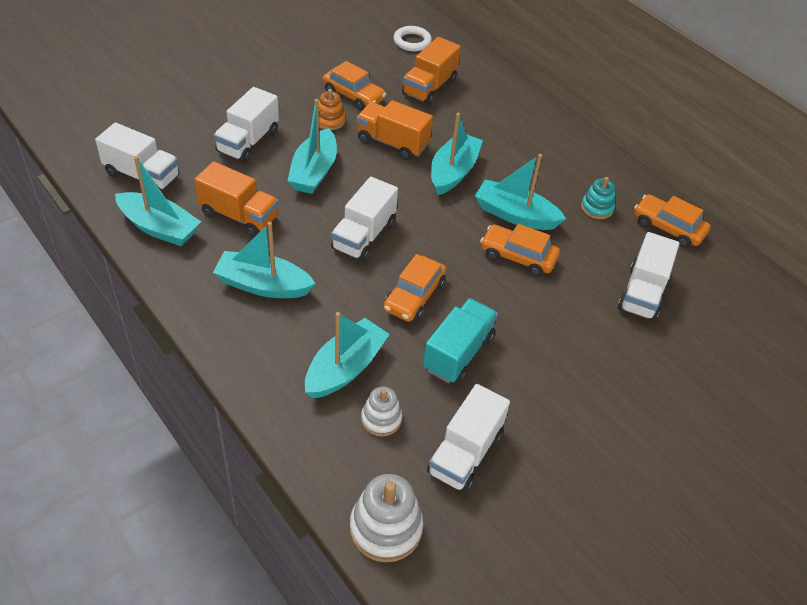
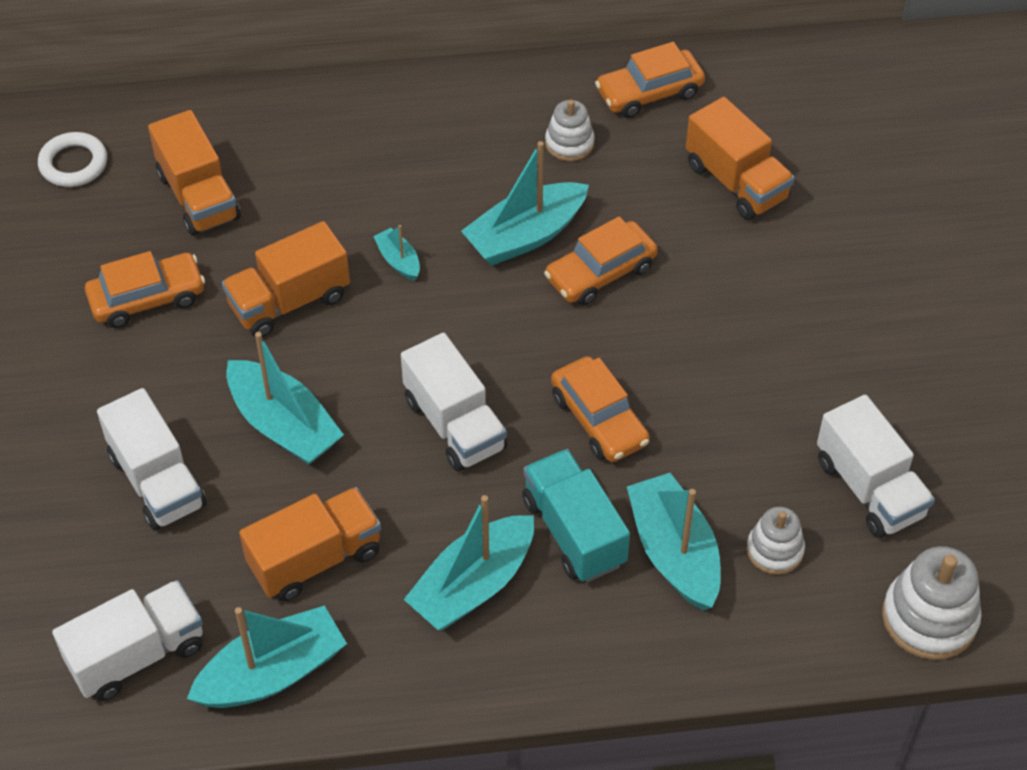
camera: 55 degrees left, 5 degrees up
(330, 120) = (184, 355): orange stacking toy -> none
(453, 172) = (398, 260): turquoise boat -> turquoise boat, size x0.49
(458, 353) = (719, 419): turquoise truck -> turquoise truck (573, 532)
(597, 208) = (569, 143): turquoise stacking toy -> white stacking toy
(642, 293) = (736, 182): white truck -> orange truck

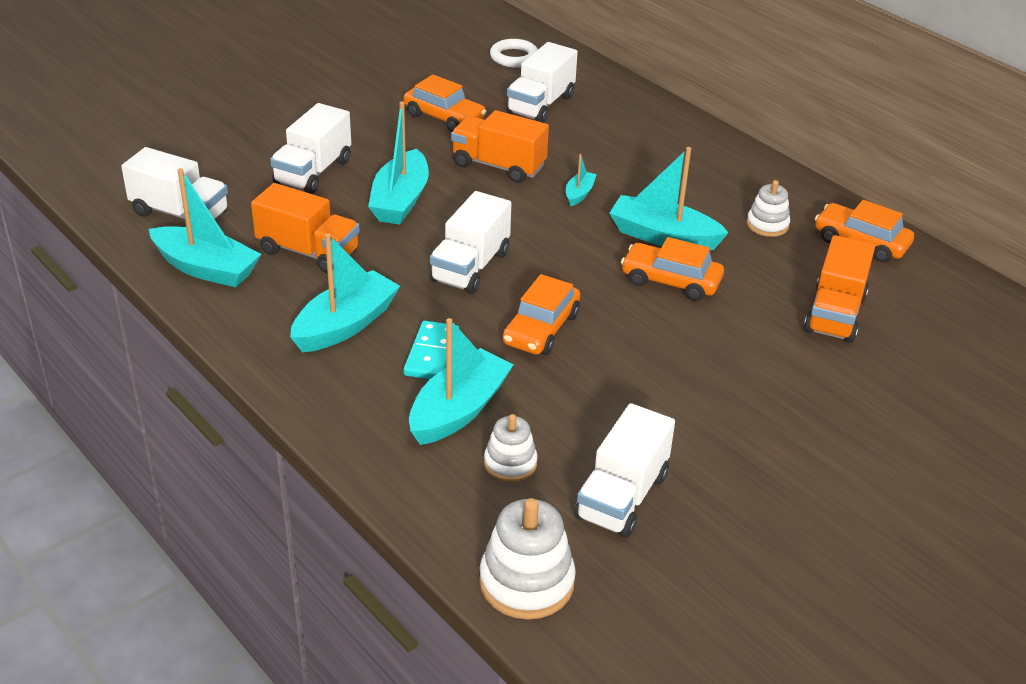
camera: 55 degrees right, 15 degrees down
(198, 197) = (540, 105): orange truck -> white truck
(473, 585) = (345, 325): turquoise boat -> turquoise boat turned 120 degrees clockwise
(573, 532) = (431, 354): turquoise truck -> turquoise domino

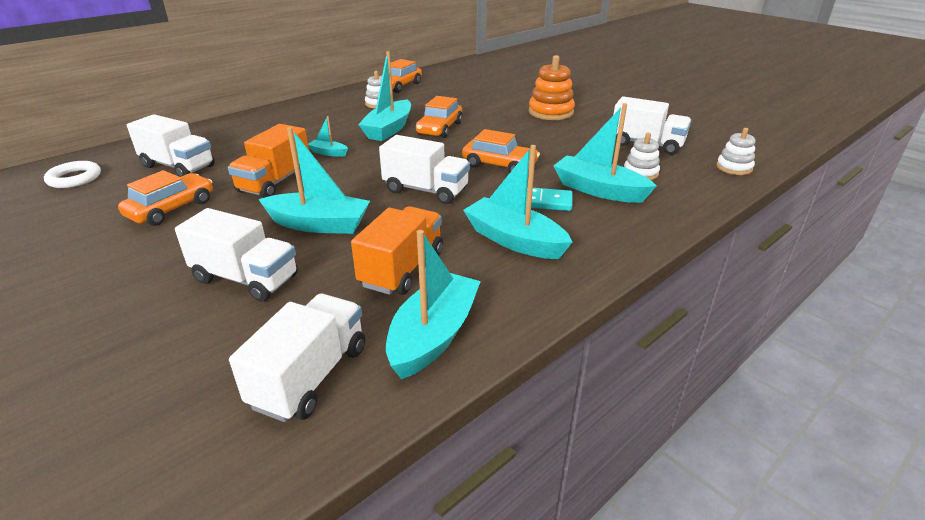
camera: 90 degrees left, 5 degrees down
(526, 582) = (734, 168): white stacking toy -> white stacking toy, size x0.61
(762, 404) = (551, 112): none -> orange stacking toy
(835, 314) = (467, 95): orange truck -> none

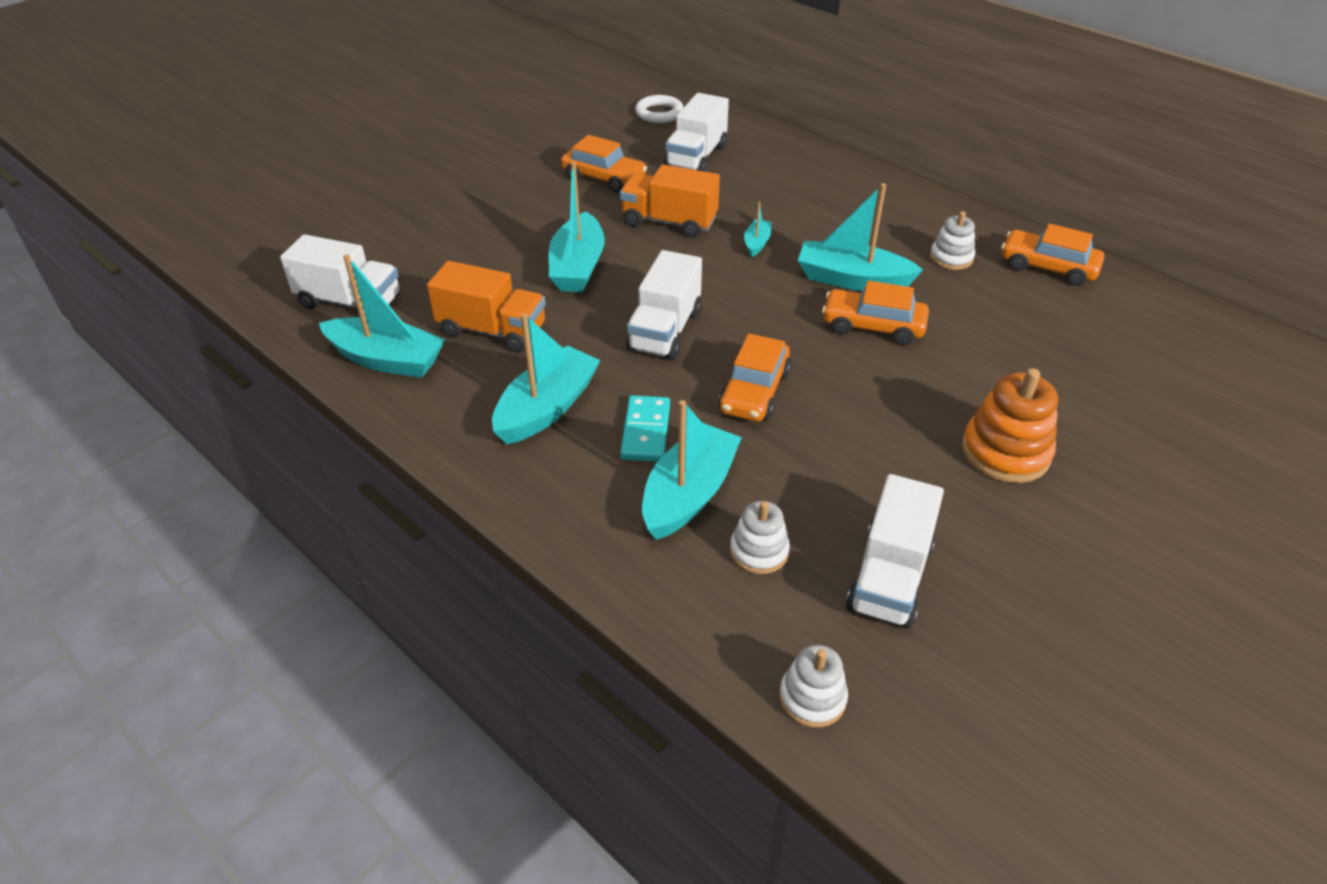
camera: 85 degrees right, 10 degrees up
(246, 279) = (482, 245): white truck -> none

